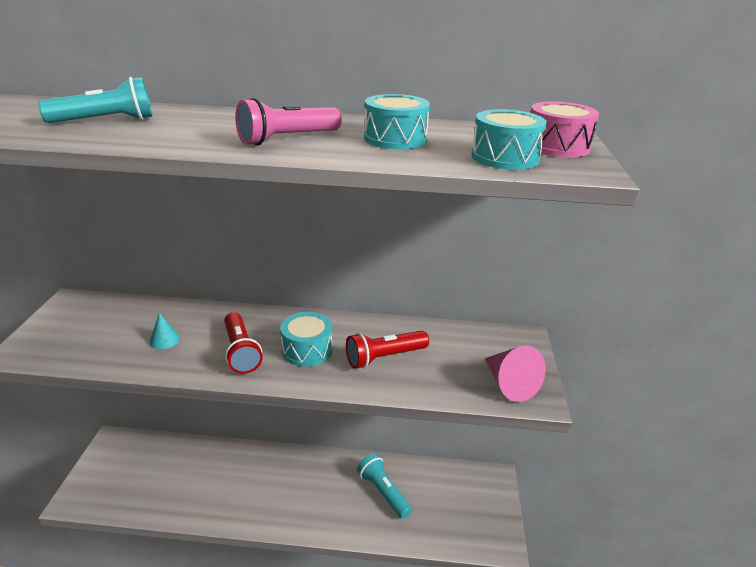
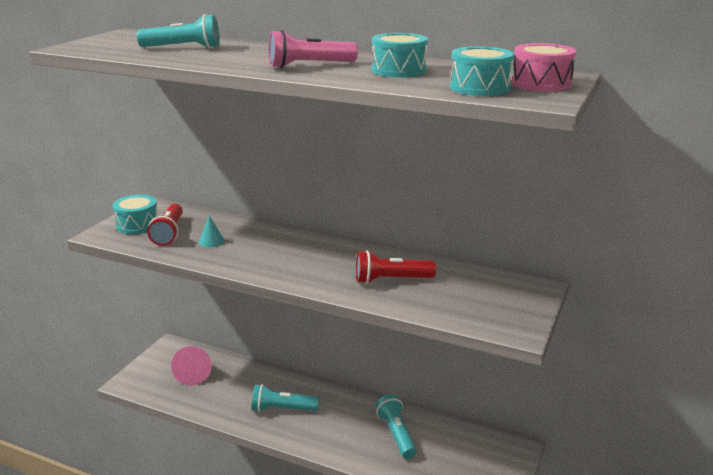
camera: 20 degrees right, 5 degrees down
(240, 352) = (268, 258): red flashlight -> red flashlight (169, 233)
(260, 491) = (282, 409): none -> turquoise flashlight
(307, 350) = (325, 264): turquoise drum -> turquoise drum (137, 225)
(509, 384) = (498, 317): pink cone -> pink cone (194, 374)

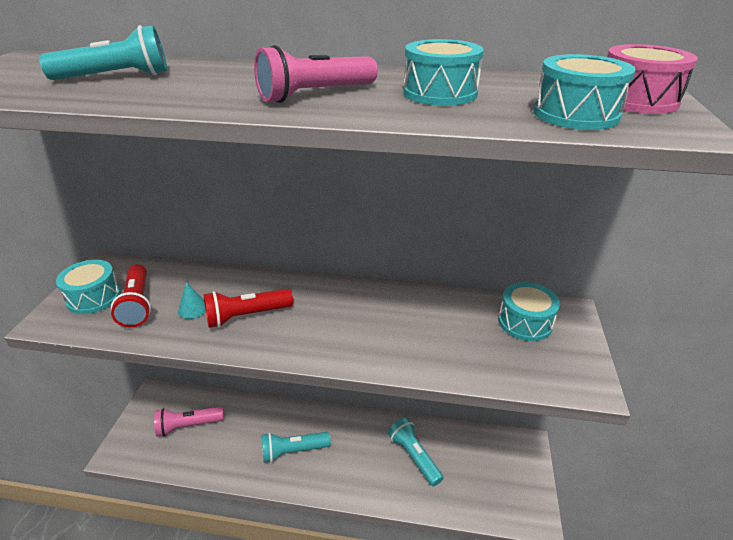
camera: 15 degrees left, 10 degrees up
(194, 374) = (188, 426): pink cone -> pink flashlight
(391, 280) = (419, 332): red flashlight -> red flashlight (246, 316)
(491, 286) = (525, 322): none -> turquoise drum

